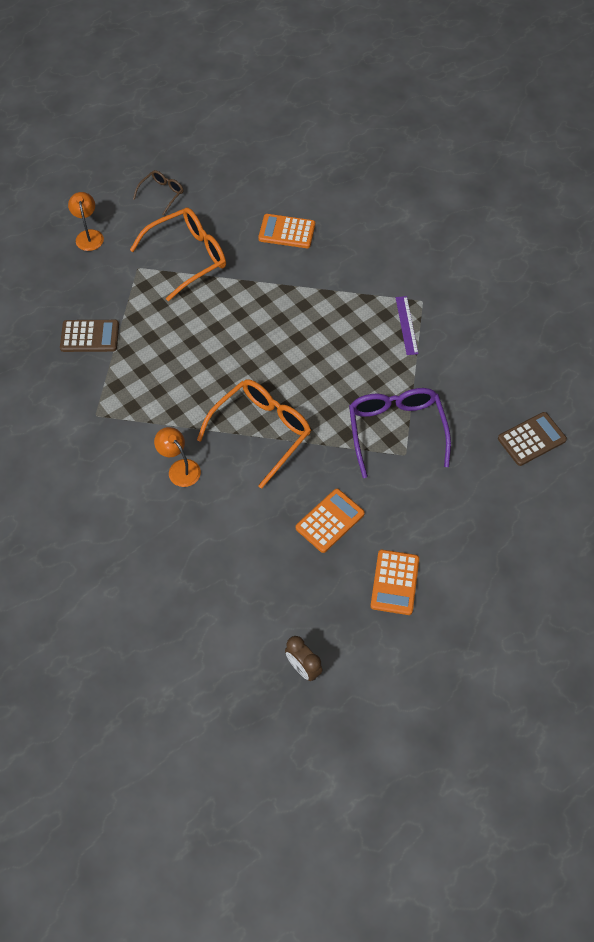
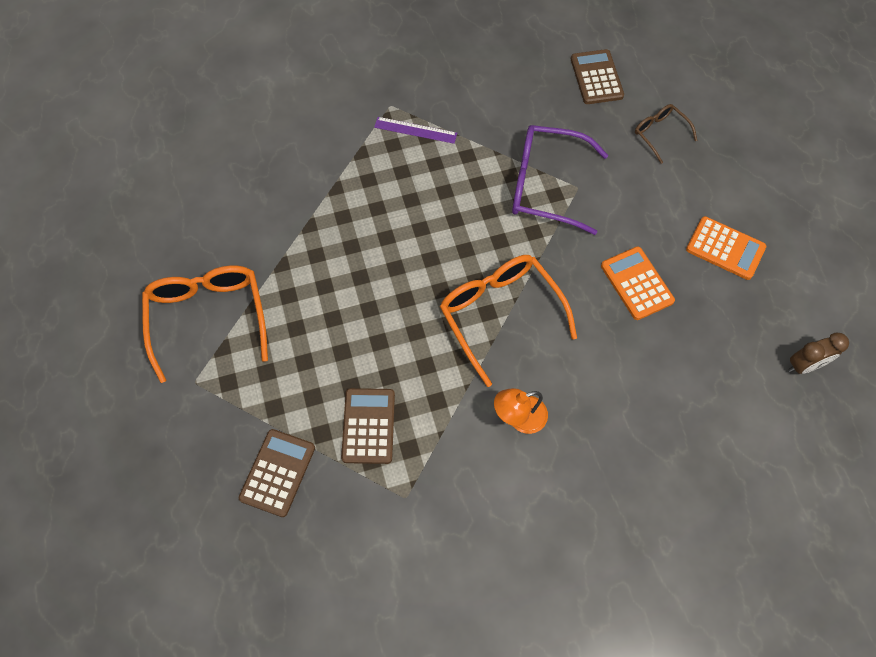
camera: 70 degrees left, 5 degrees up
(89, 235) = (106, 429): orange lamp -> none
(141, 376) = (368, 426): none -> brown calculator
(162, 194) = (87, 318): brown glasses -> brown glasses (659, 134)
(287, 232) = (227, 199): orange calculator -> none

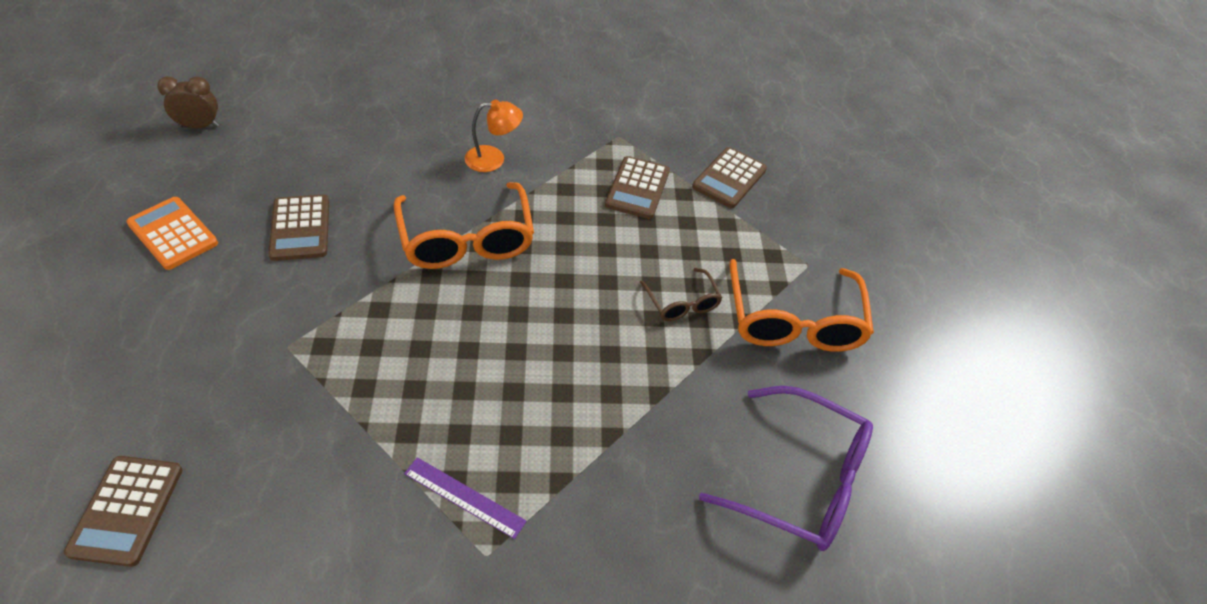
camera: 170 degrees left, 15 degrees down
(545, 185) = (327, 361): purple glasses -> purple glasses (801, 480)
(636, 283) = (300, 228): orange calculator -> brown calculator
(659, 134) = (117, 388): brown glasses -> brown glasses (682, 303)

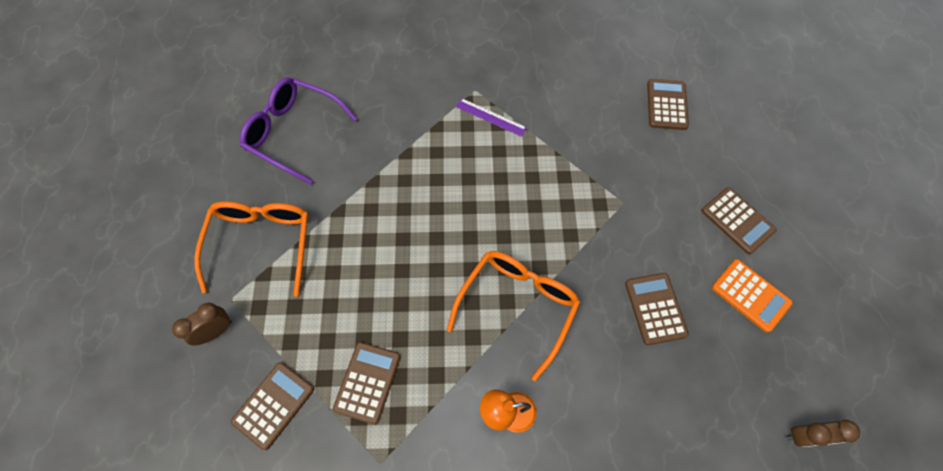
camera: 175 degrees left, 15 degrees up
(130, 315) = (737, 220): none -> brown calculator
(466, 240) = (518, 305): orange glasses -> orange glasses turned 45 degrees clockwise
(682, 303) = (345, 254): brown glasses -> none
(812, 237) = (216, 331): none -> brown clock

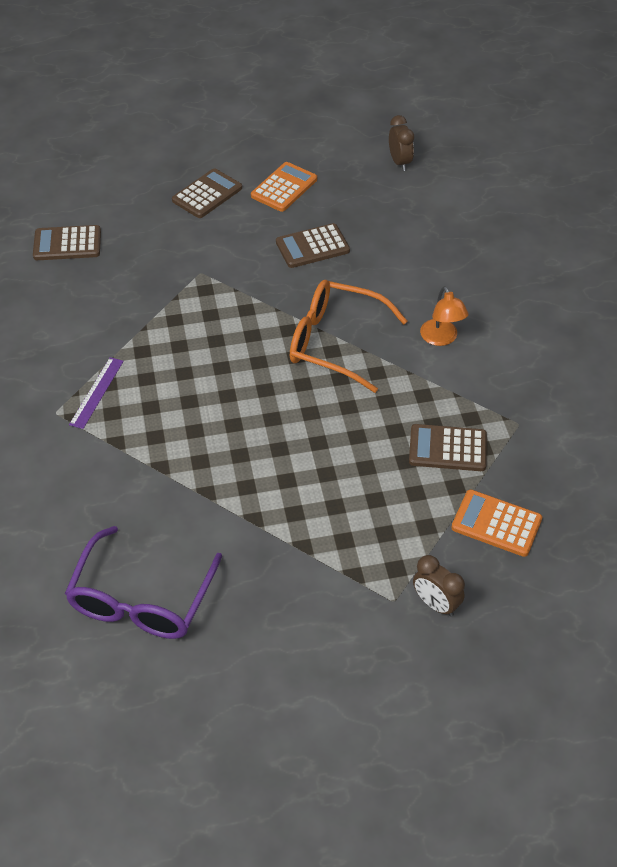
camera: 100 degrees left, 15 degrees down
(262, 243) = (314, 589): orange glasses -> none
(274, 405) = (496, 524): brown calculator -> orange calculator

